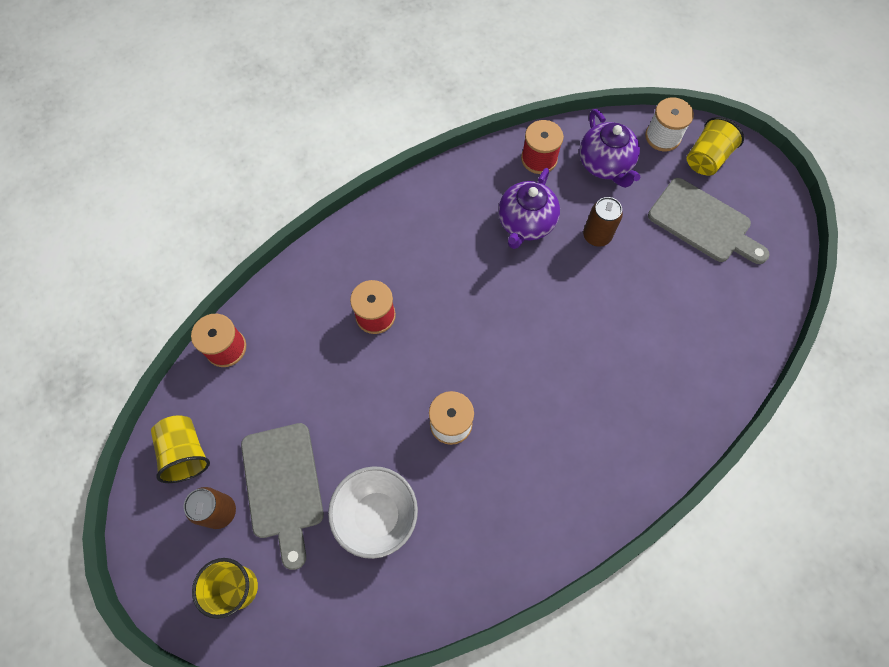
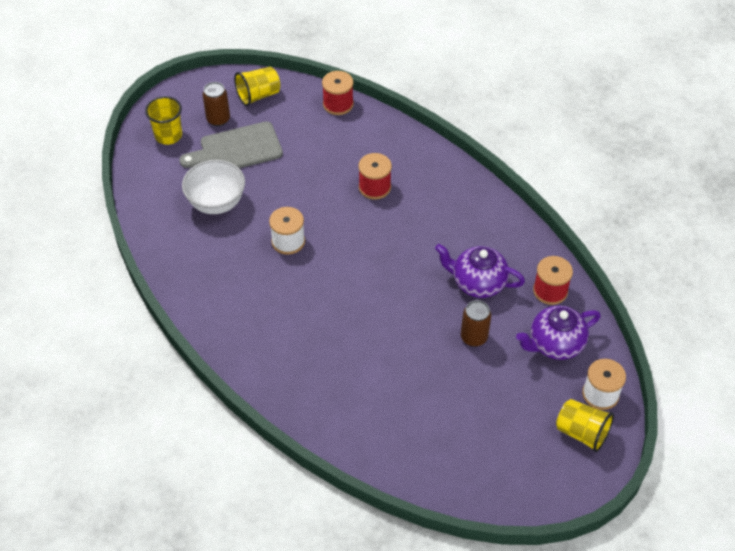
camera: 85 degrees right, 15 degrees down
(703, 223) = (504, 426): grey cutting board -> none

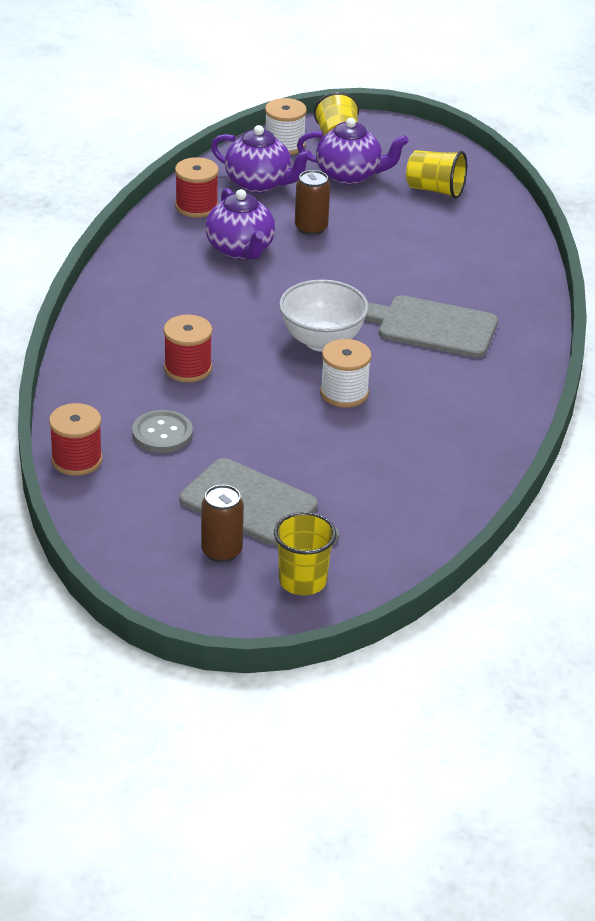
camera: 130 degrees left, 15 degrees down
(216, 203) = (359, 475): white bowl -> white bowl (322, 341)
(258, 95) = (136, 539): yellow cup -> yellow cup (435, 190)
(310, 327) = (431, 326): none -> grey cutting board
(327, 146) = (162, 433): none -> grey button
(527, 407) = (350, 175): none -> purple teapot

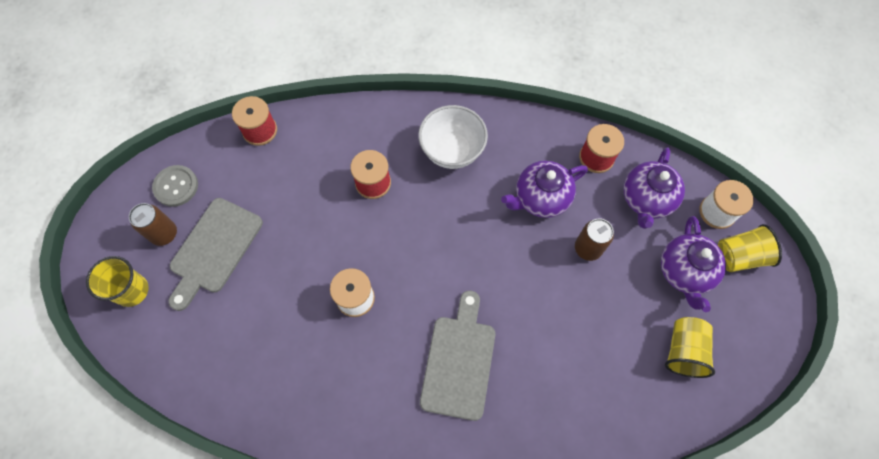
camera: 85 degrees right, 30 degrees up
(162, 433) = (293, 178): grey button -> grey button (176, 186)
(322, 341) = (423, 274): white bowl -> white bowl (452, 151)

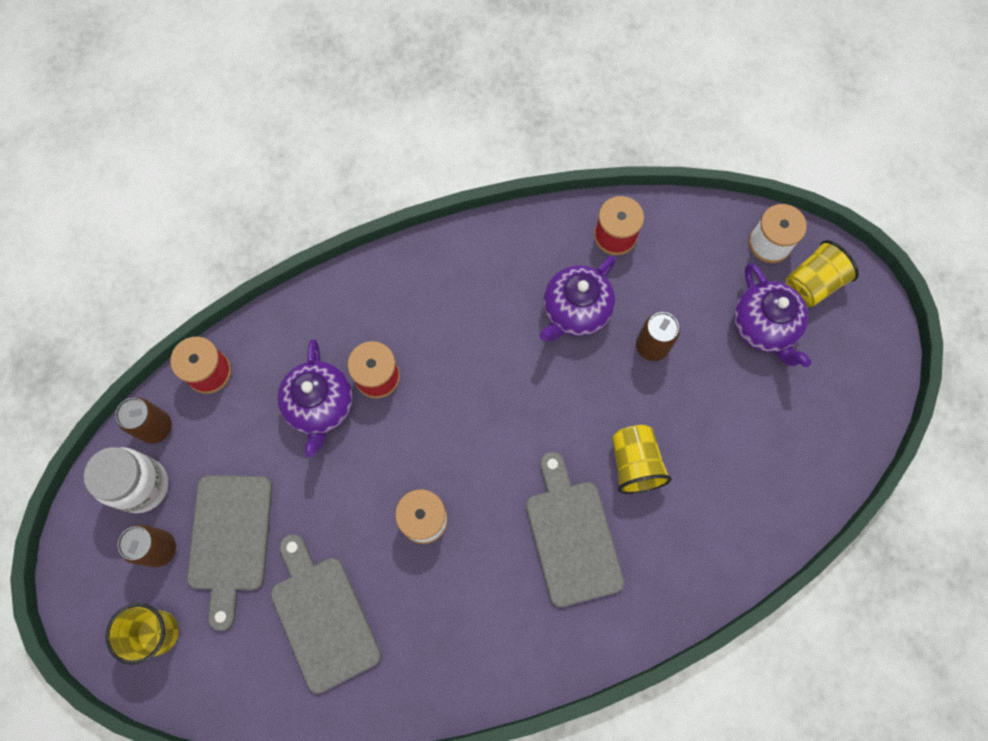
camera: 25 degrees left, 5 degrees up
(176, 186) = (142, 486): grey button -> white jar
(206, 152) = (156, 427): none -> brown can
(248, 334) = (323, 617): none -> grey cutting board
(452, 151) = (450, 298): white bowl -> none
(646, 200) = (690, 262): purple teapot -> purple teapot (320, 406)
(683, 351) = (798, 414): yellow cup -> yellow cup (635, 464)

